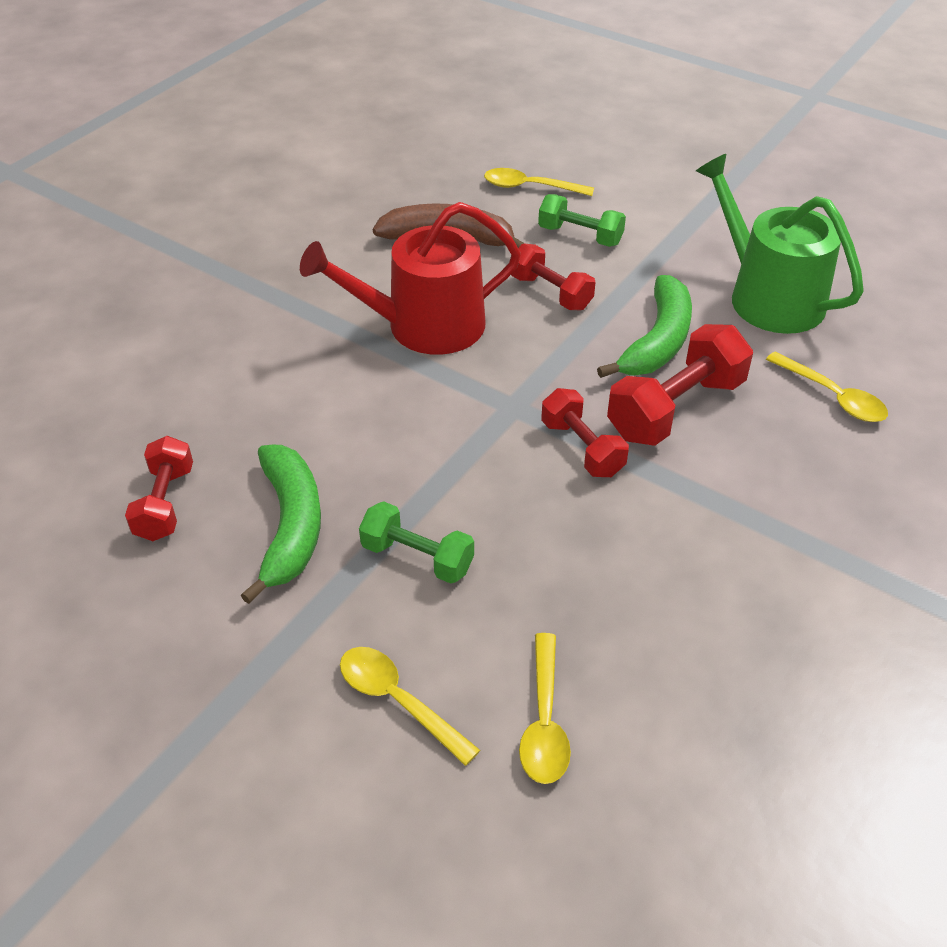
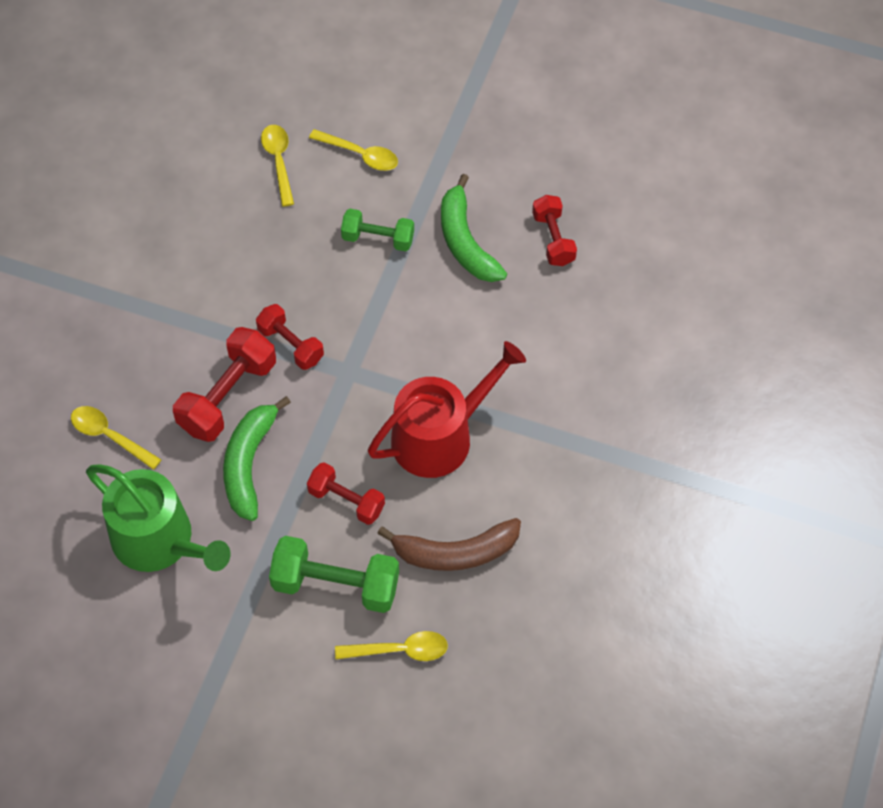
camera: 165 degrees right, 15 degrees up
(580, 236) = (336, 584): green dumbbell -> green dumbbell, size x1.58

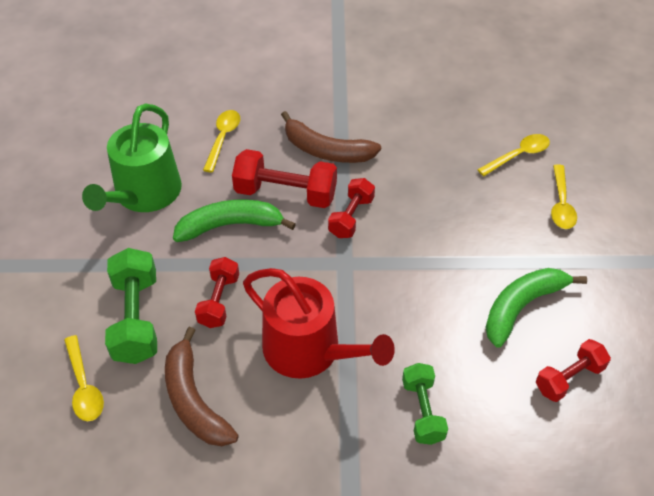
camera: 70 degrees right, 10 degrees down
(182, 336) = (326, 150): none -> brown banana
(378, 239) = (485, 242): green dumbbell -> green dumbbell (422, 411)

